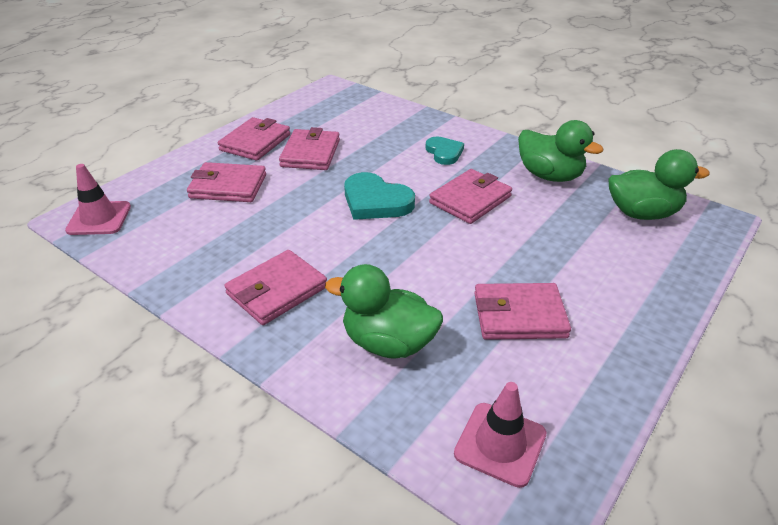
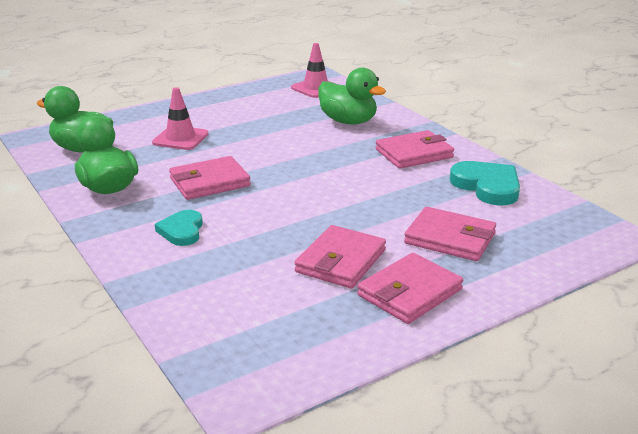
camera: 160 degrees left, 10 degrees down
(99, 218) = (588, 230): pink traffic cone -> pink traffic cone (180, 138)
(376, 201) = (299, 196): turquoise heart -> turquoise heart (487, 186)
(519, 315) = (255, 119): pink wallet -> none

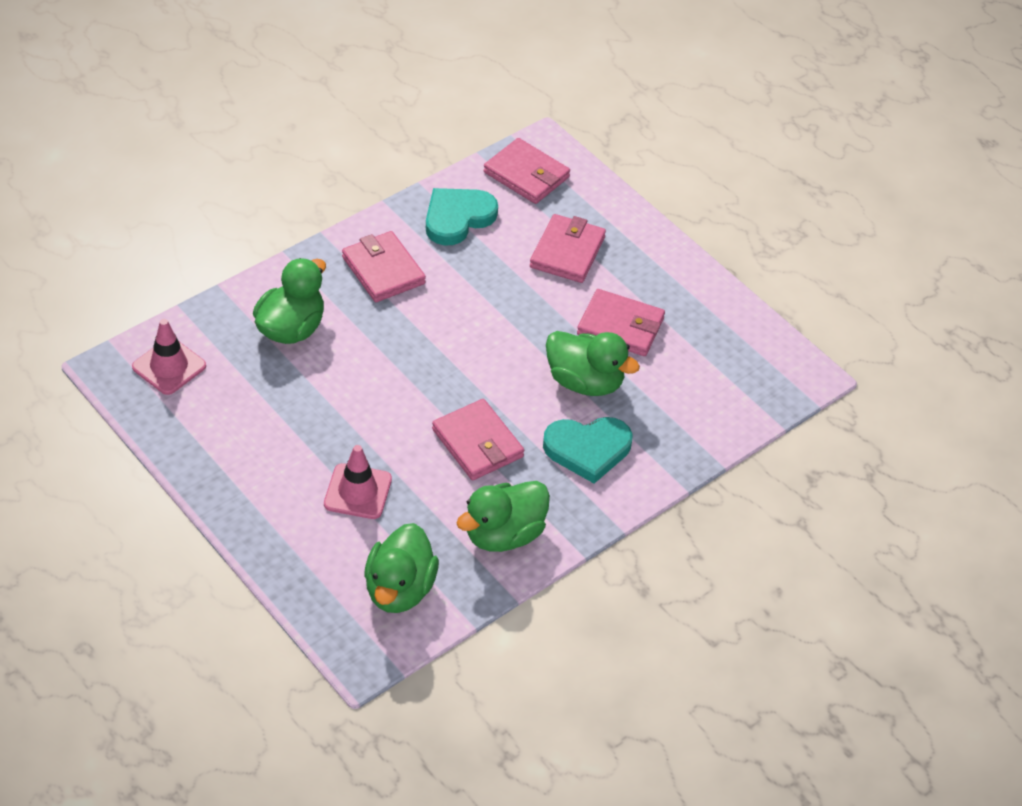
camera: 100 degrees left, 20 degrees up
(182, 231) = (588, 449): turquoise heart -> turquoise heart, size x1.55
(267, 235) = (585, 382): none -> green duck
(410, 293) = (660, 282): pink wallet -> pink wallet (526, 175)

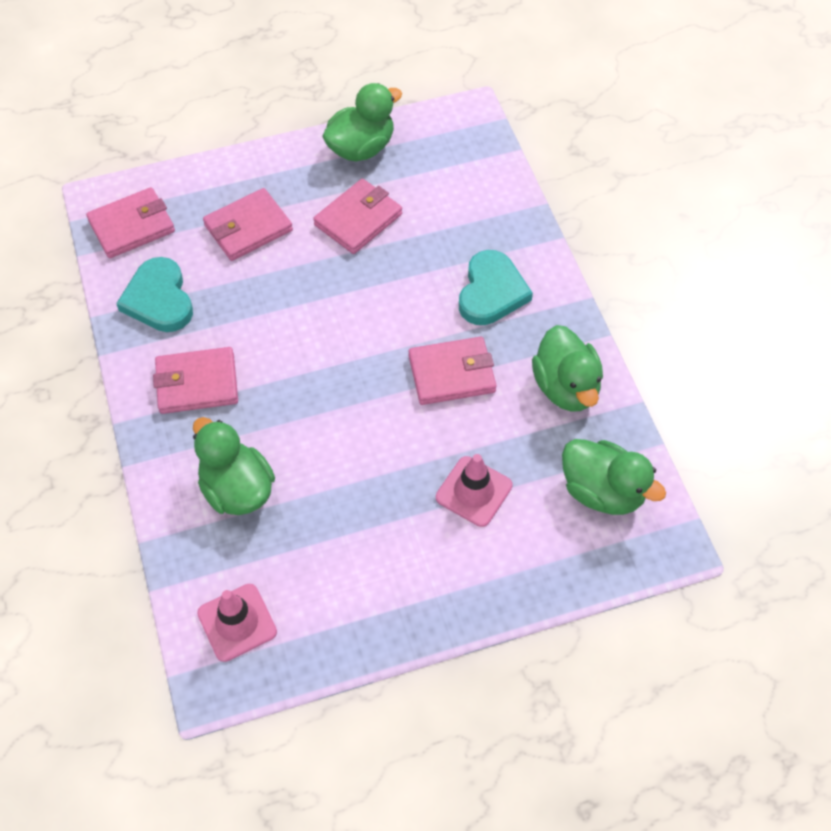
camera: 65 degrees left, 10 degrees up
(567, 252) = (248, 228): pink wallet -> pink wallet turned 75 degrees counterclockwise
(585, 382) = (412, 267): green duck -> green duck (361, 148)

